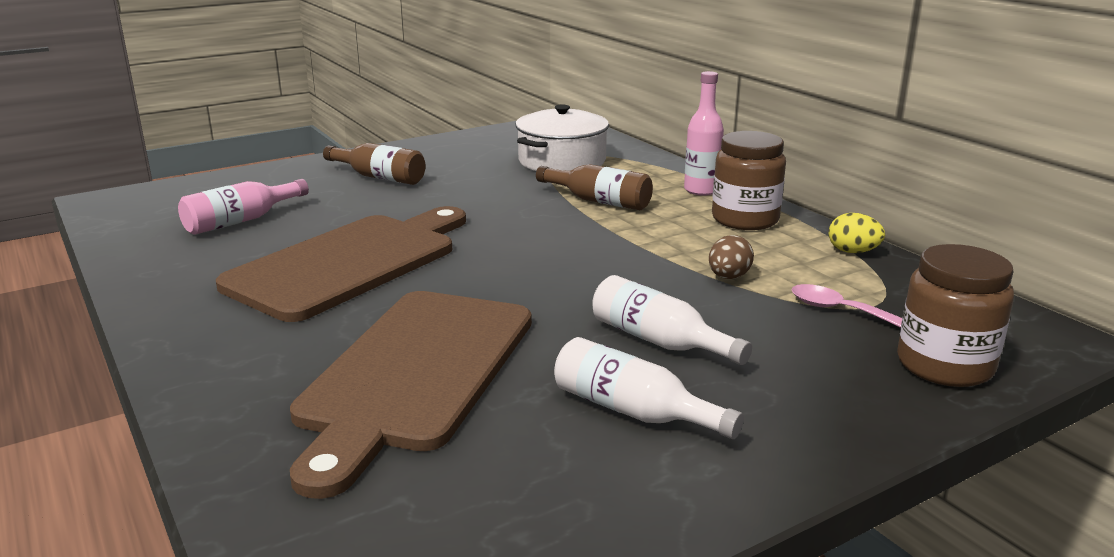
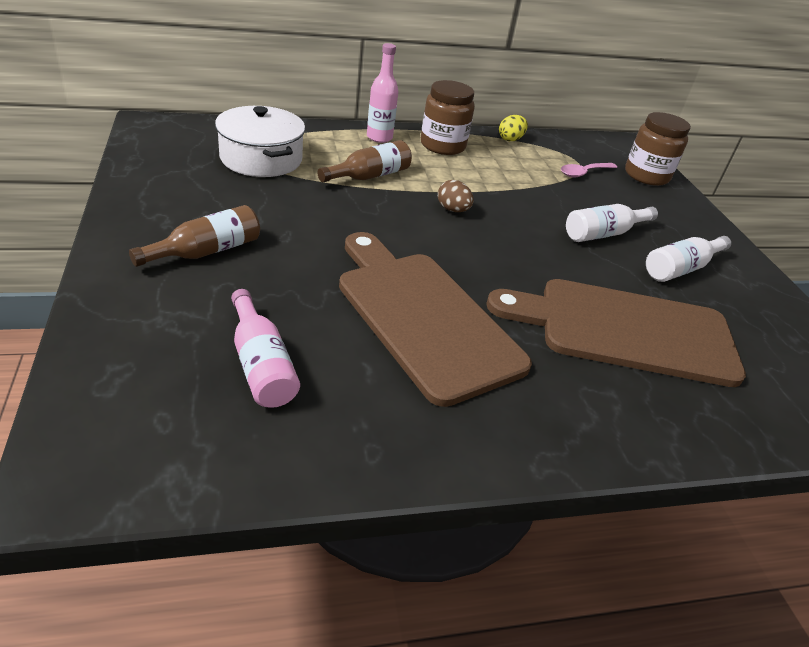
camera: 75 degrees left, 15 degrees up
(415, 373) = (626, 330): brown cutting board -> brown cutting board turned 150 degrees clockwise
(728, 277) = (527, 183): brown egg -> brown egg (452, 210)

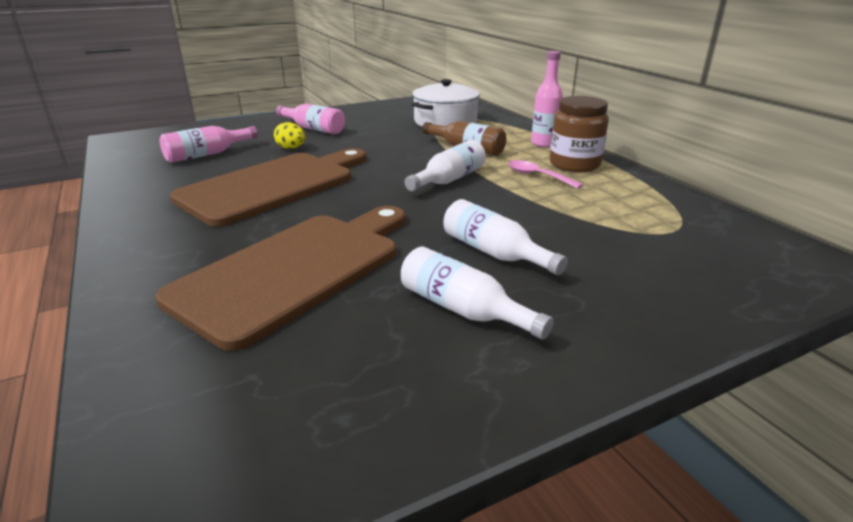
camera: 80 degrees right, 10 degrees down
(206, 251) = (313, 128): brown bottle -> pink bottle
(452, 210) = (449, 180): brown egg -> white bottle
(510, 139) = (656, 190): yellow egg -> yellow egg (291, 148)
(583, 173) = (645, 235): pink spoon -> pink spoon (537, 176)
(626, 330) = (296, 270): brown cutting board -> brown cutting board turned 45 degrees clockwise
(646, 175) = (730, 283): brown jar -> none

